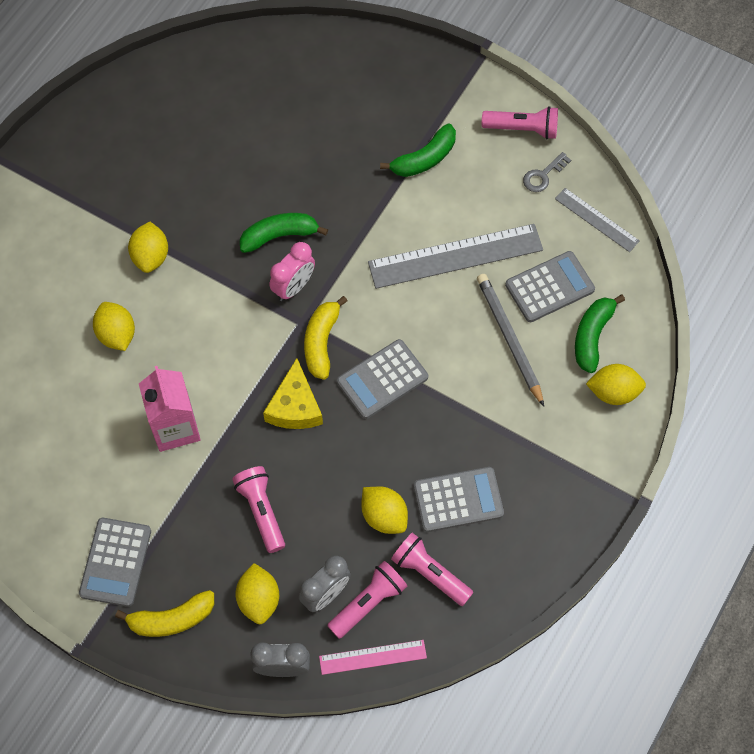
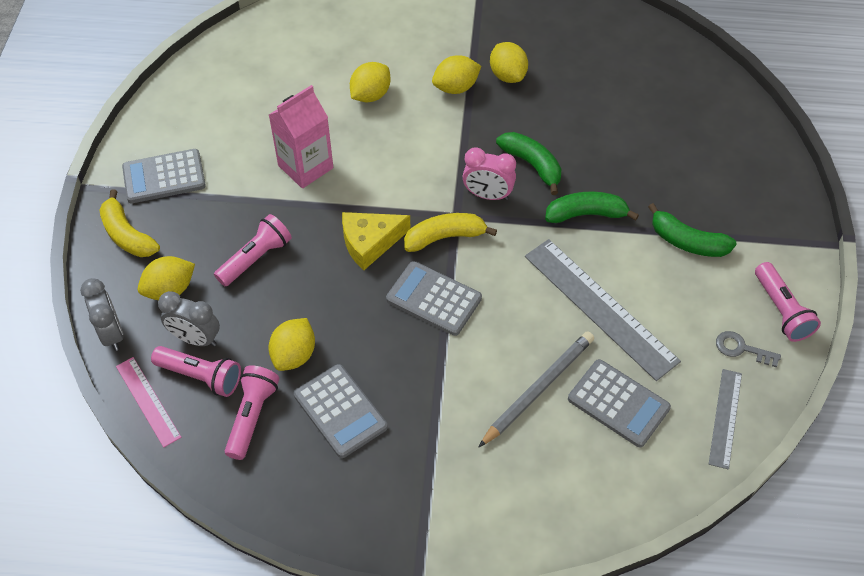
camera: 65 degrees right, 10 degrees down
(592, 336) = (587, 465): green banana -> green banana (586, 214)
(613, 392) = (534, 511): yellow lemon -> yellow lemon (507, 75)

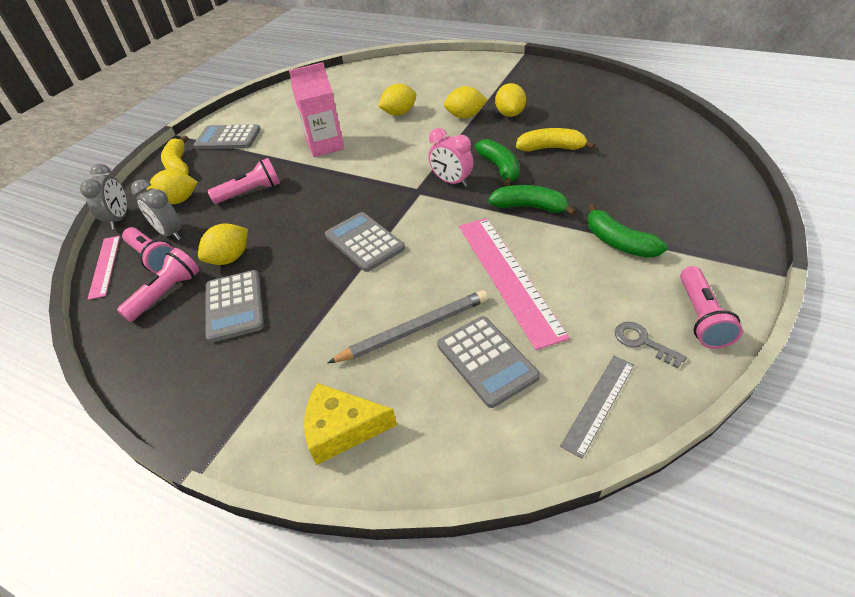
camera: 25 degrees right, 10 degrees down
(370, 242) = (339, 196): yellow cheese -> yellow cheese (342, 429)
(445, 237) = (400, 203): yellow banana -> yellow banana (551, 148)
(600, 308) = (508, 277): grey ruler -> pink ruler

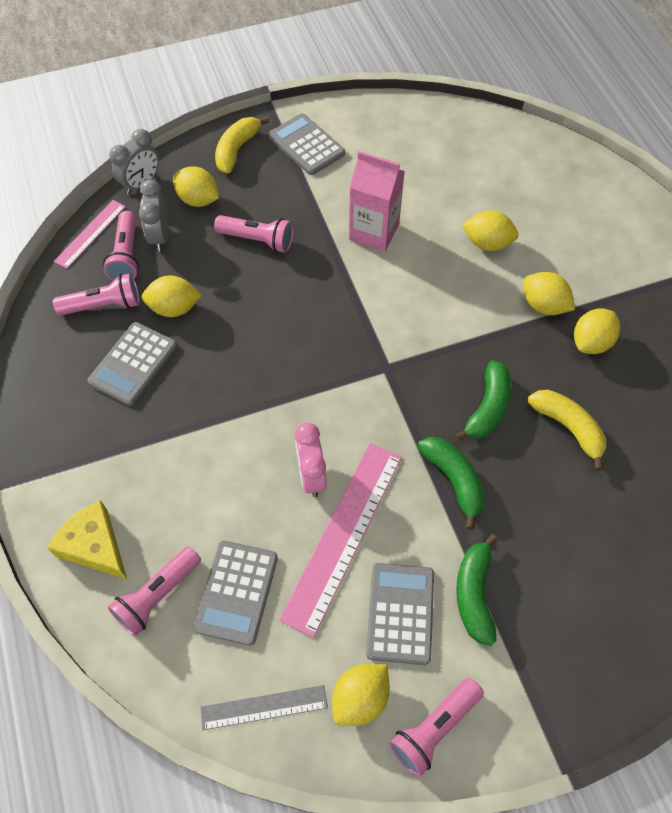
camera: 40 degrees right, 15 degrees up
(364, 242) = (281, 387): grey calculator -> grey calculator (400, 613)
(414, 330) = (222, 513): grey pencil -> none
(434, 413) = (157, 596): none -> pink flashlight
(451, 182) = (426, 384): pink clock -> pink clock (311, 476)
(642, 342) = (360, 698): grey key -> yellow lemon

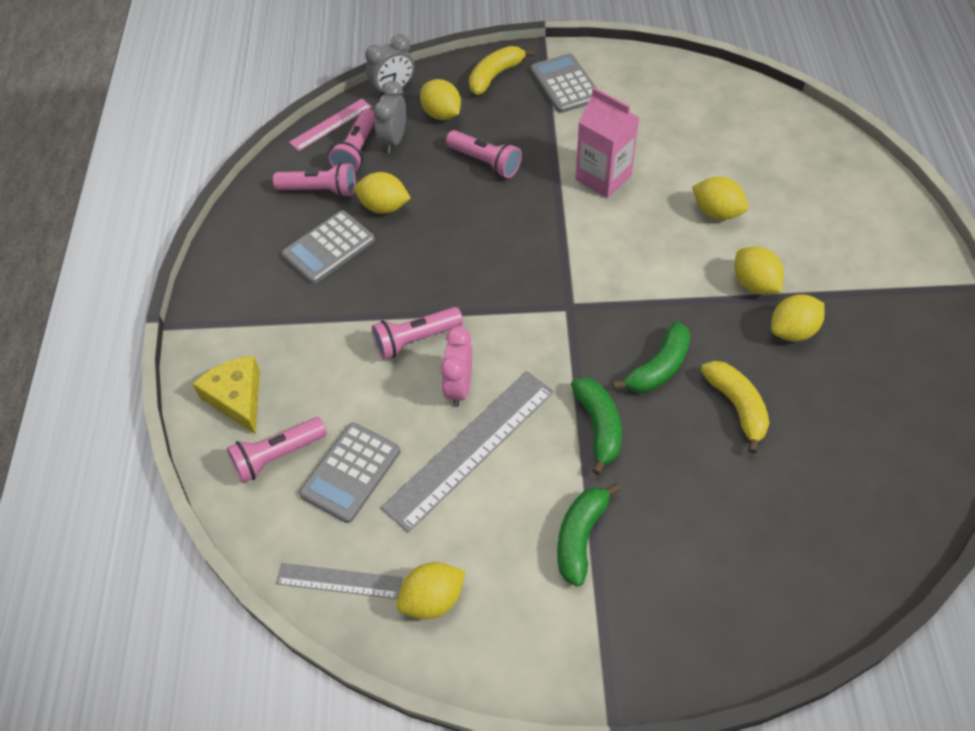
camera: 20 degrees right, 5 degrees down
(343, 535) = (470, 448): pink ruler -> grey ruler
(400, 613) = (500, 534): grey calculator -> none
(434, 729) = (494, 648): pink flashlight -> pink flashlight (415, 340)

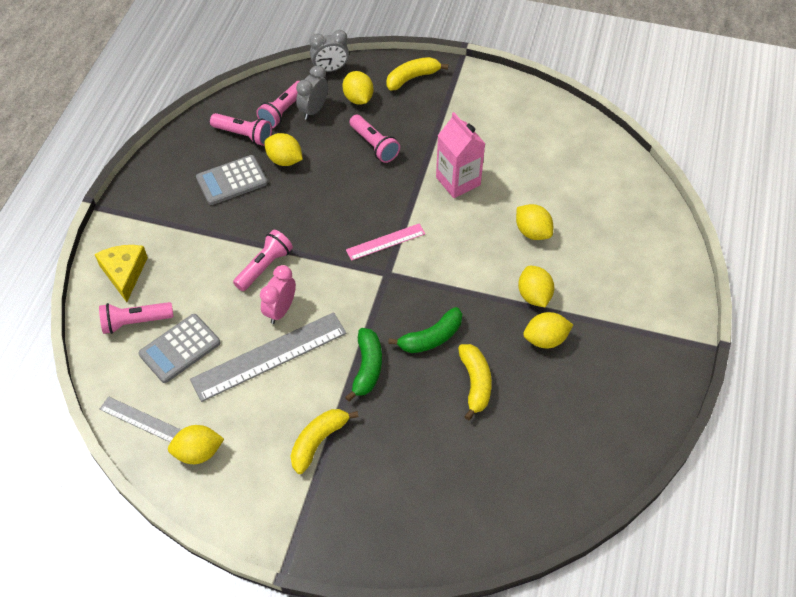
camera: 15 degrees right, 0 degrees up
(330, 124) = (272, 85): pink ruler -> pink ruler (385, 242)
(415, 340) = (264, 266): pink flashlight -> pink flashlight turned 135 degrees clockwise
(565, 84) = (463, 98): grey calculator -> none
(580, 537) = (318, 441): green banana -> yellow banana

